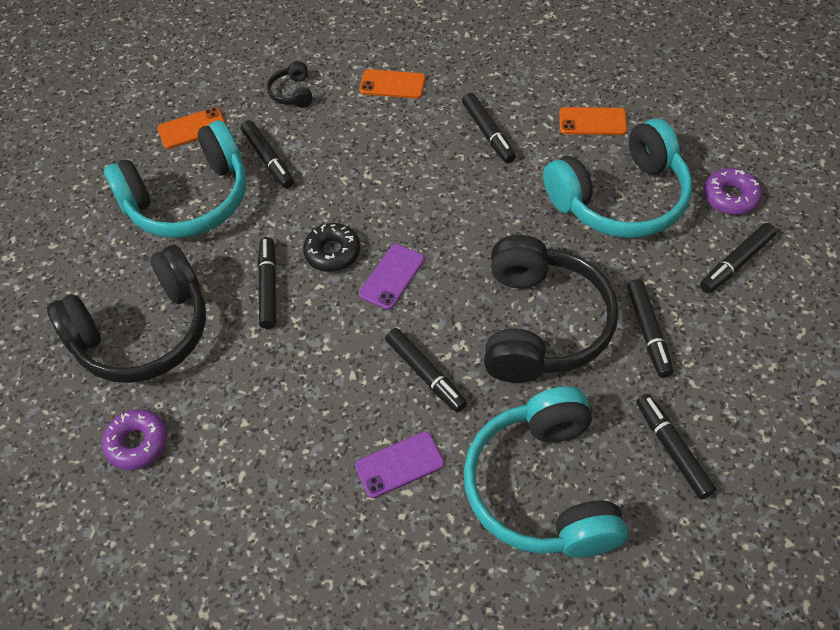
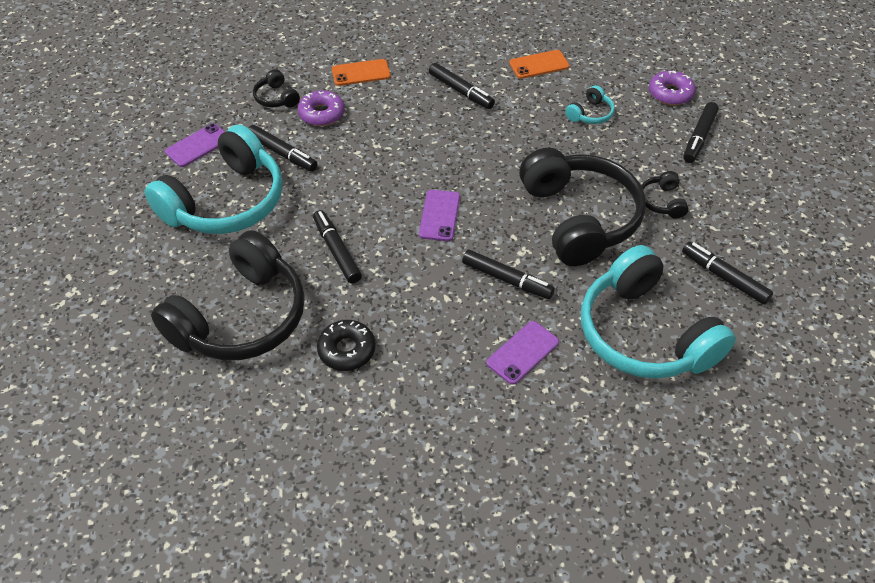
camera: 25 degrees left, 5 degrees down
(137, 443) = (284, 407): purple donut -> purple donut (321, 114)
(192, 128) = (198, 145): orange phone -> purple phone
(332, 252) = (379, 210): black donut -> black donut (346, 350)
(621, 199) = (590, 114): turquoise headphones -> turquoise headphones, size x0.41
(648, 332) = (662, 201): black marker -> black headphones

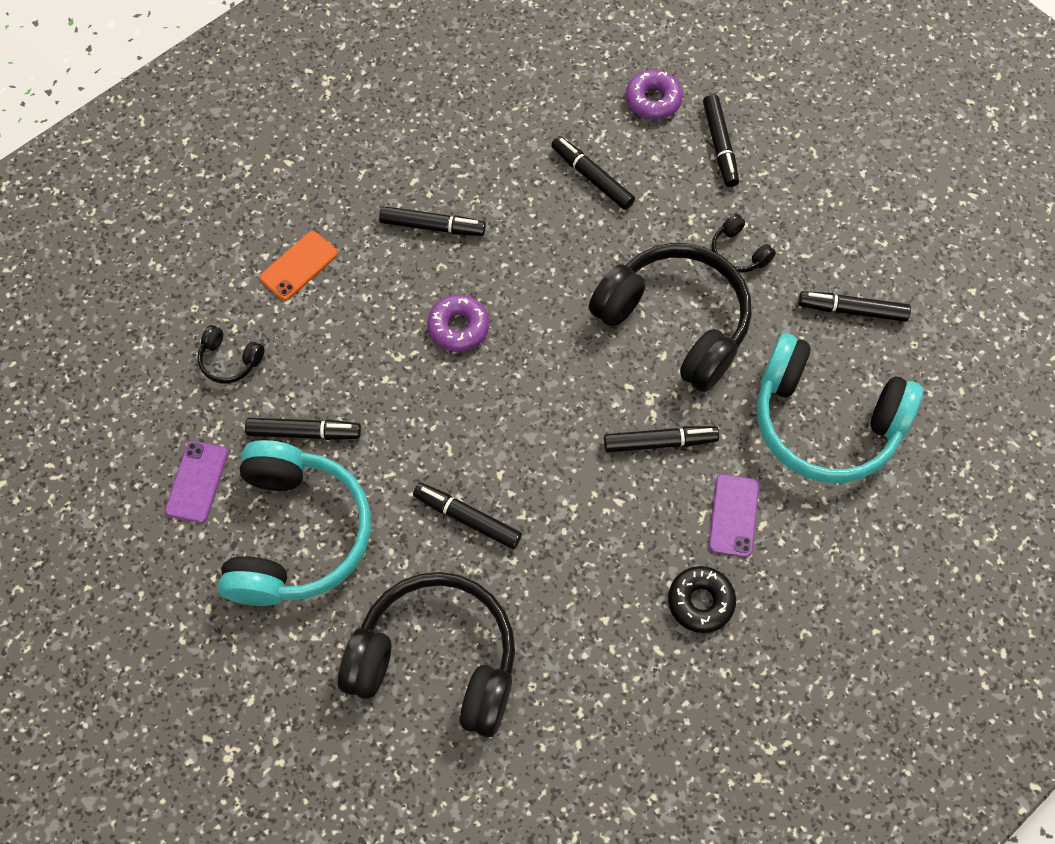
camera: 35 degrees left, 15 degrees up
(241, 317) = (437, 660): black headphones -> black headphones turned 75 degrees counterclockwise
(321, 114) = (302, 351): purple donut -> purple donut (458, 327)
(346, 350) = (570, 624): black donut -> black donut (700, 601)
(439, 215) = (536, 407): purple phone -> none
(539, 65) = (489, 138): orange phone -> none
(590, 114) = (592, 177): turquoise headphones -> black marker

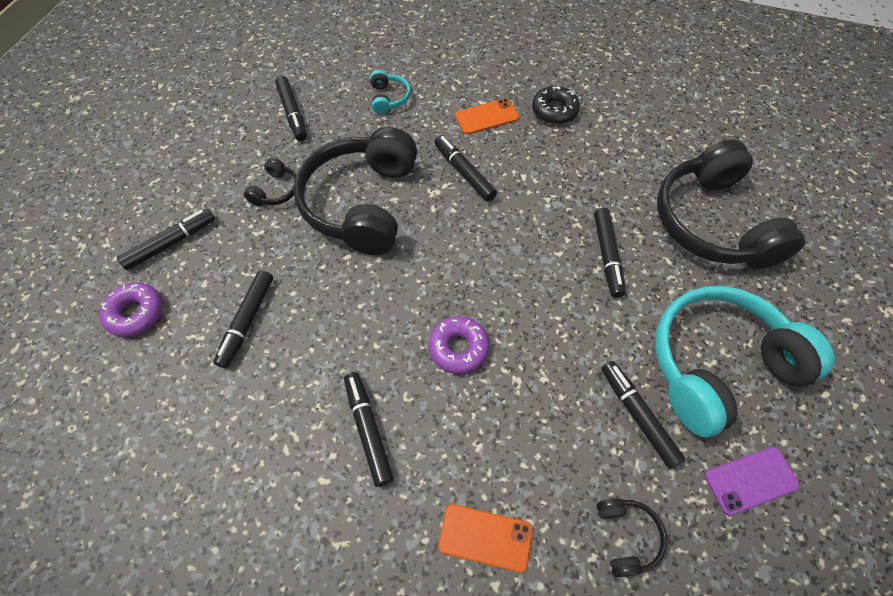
camera: 120 degrees left, 5 degrees down
(733, 515) = (486, 117): purple phone -> orange phone
(824, 422) = (389, 98): turquoise headphones -> turquoise headphones, size x0.41

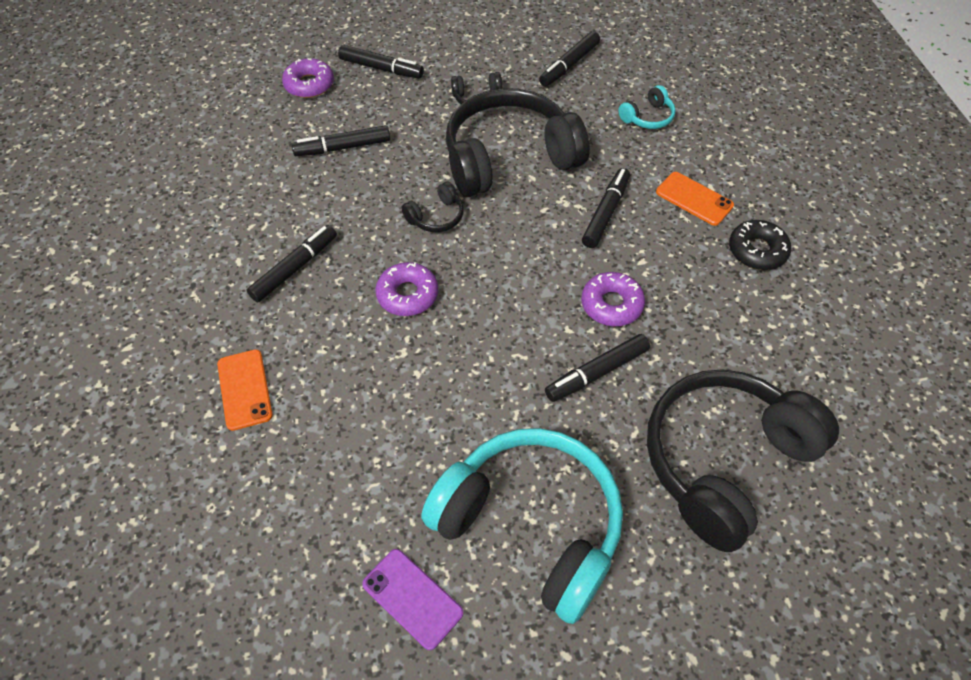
camera: 60 degrees right, 5 degrees down
(551, 215) = (611, 304): none -> purple donut
(626, 536) = (297, 500): black headphones -> black headphones (436, 217)
(637, 415) = (425, 467): black marker -> none

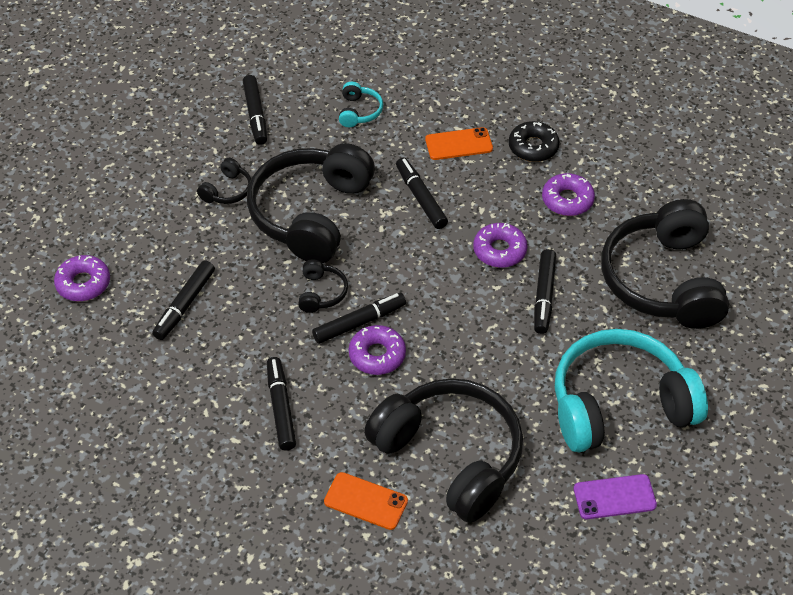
camera: 50 degrees left, 5 degrees down
(345, 421) = (450, 456): none -> black headphones
(381, 68) = (121, 226): black marker -> black marker (359, 323)
(728, 316) = (567, 200): none -> purple donut

